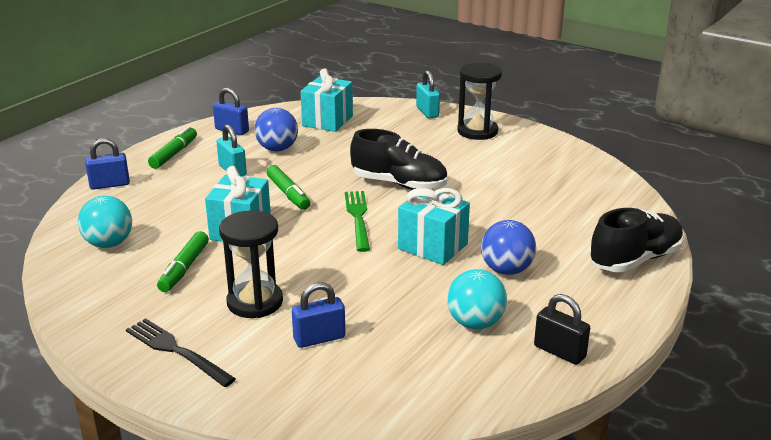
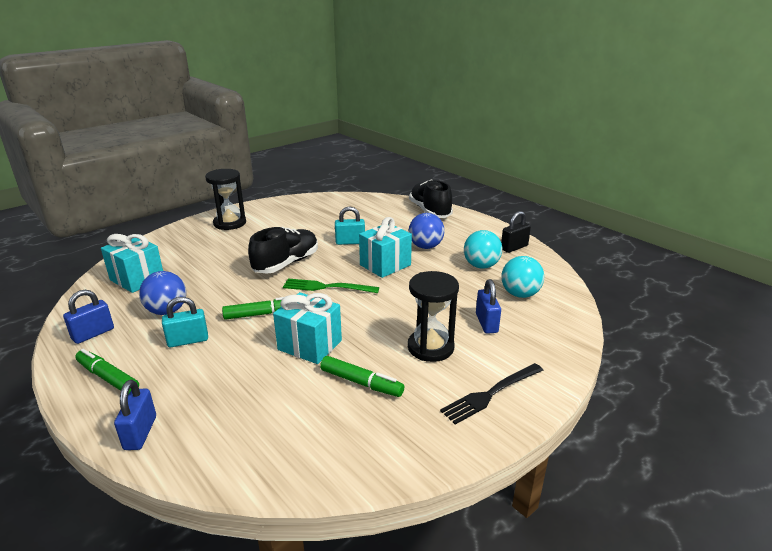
camera: 75 degrees left, 0 degrees up
(109, 244) = (285, 435): turquoise ball -> turquoise ball (520, 294)
(427, 112) = (174, 235): turquoise padlock -> turquoise padlock (350, 242)

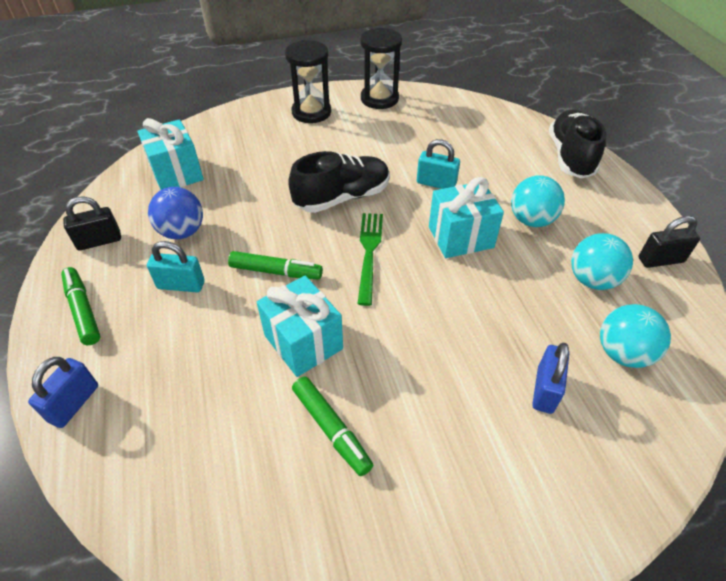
camera: 25 degrees right, 20 degrees up
(93, 334) = (99, 241): blue padlock -> black padlock
(326, 287) = (369, 252): green fork -> green fork turned 60 degrees clockwise
(425, 246) = (531, 220): blue ball -> turquoise ball
(430, 347) = (446, 404): black hourglass -> black hourglass (379, 99)
(490, 394) = (483, 522): black fork -> none

